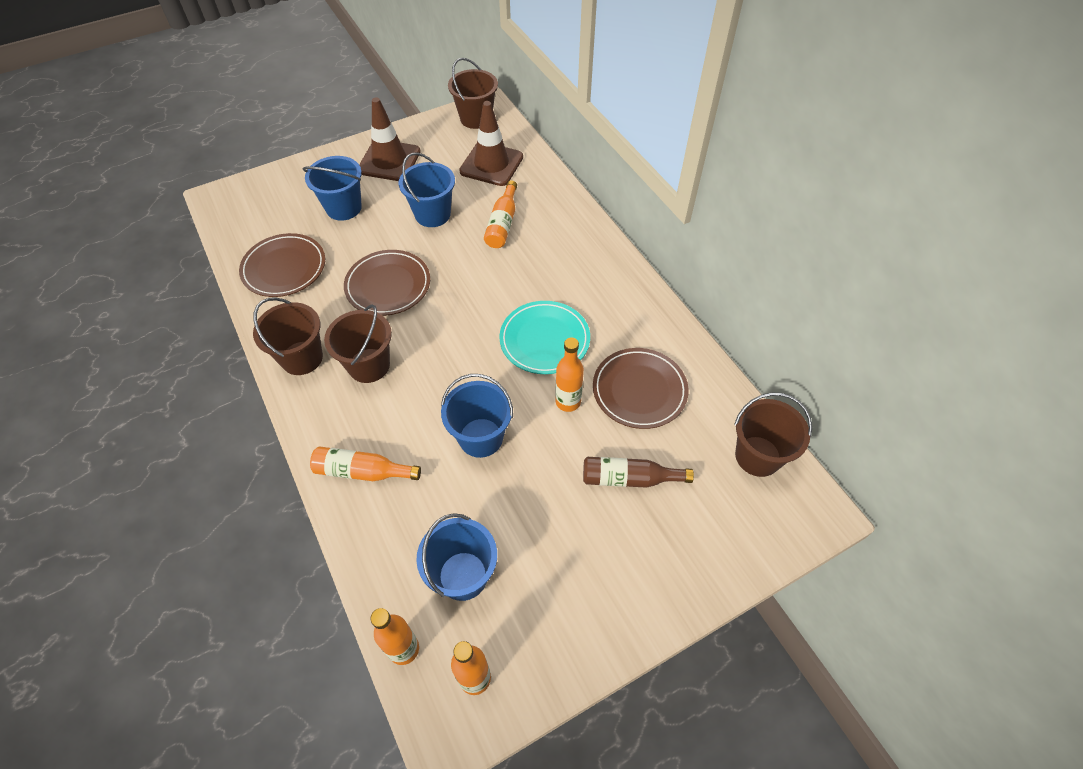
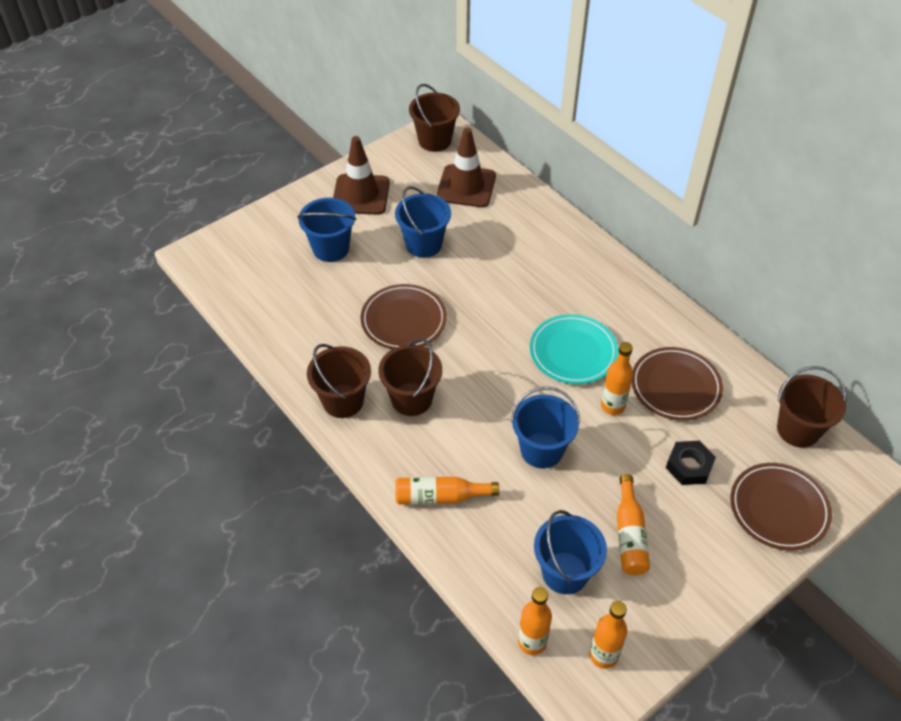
camera: 10 degrees left, 5 degrees down
(284, 268) = (292, 317): brown plate -> brown plate (778, 509)
(502, 223) = (496, 245): orange bottle -> orange bottle (629, 534)
(629, 478) = (689, 466): brown bottle -> black nut

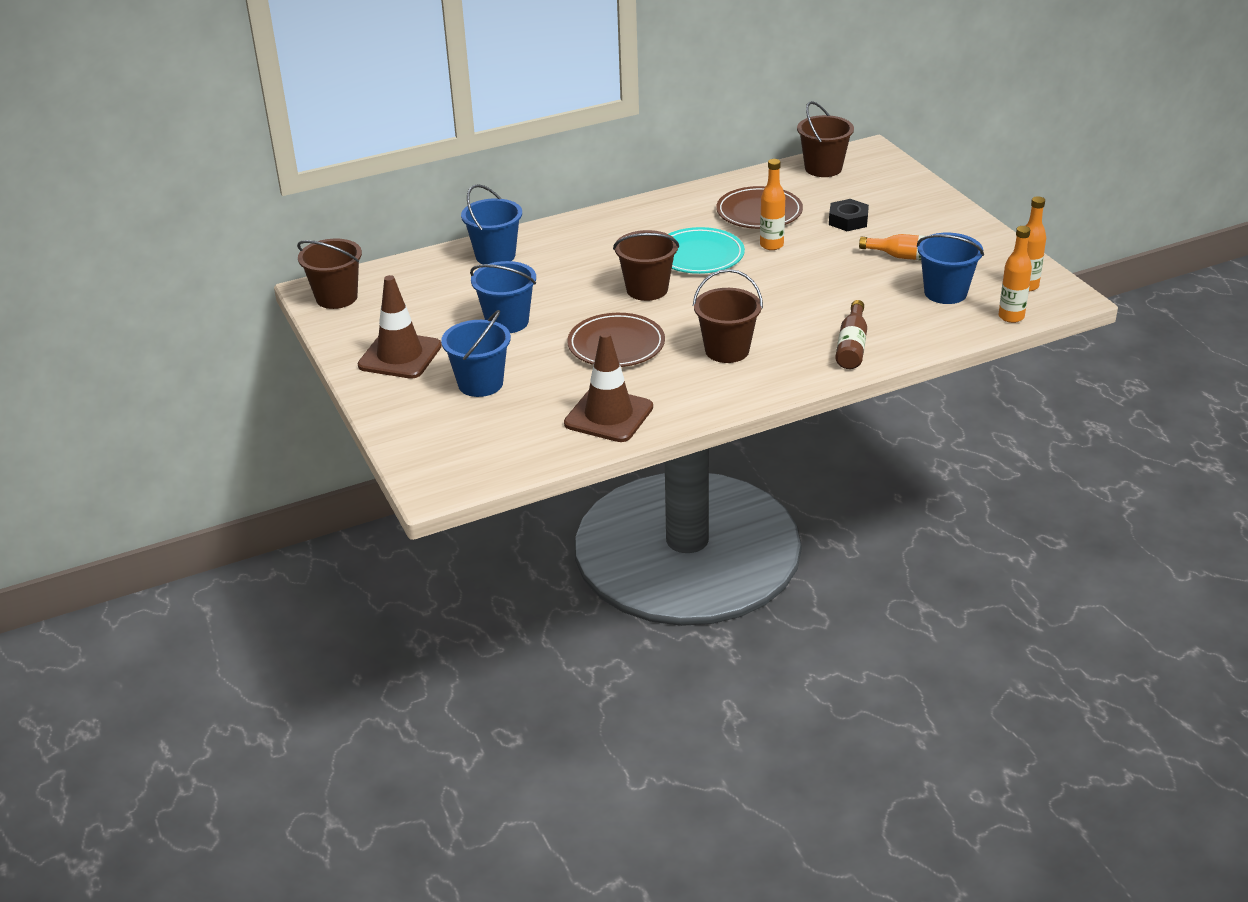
camera: 75 degrees left, 15 degrees down
(343, 401) = (715, 392): brown bucket -> brown bucket (647, 289)
(440, 497) = (852, 346): orange bottle -> brown bottle
(466, 186) = (429, 286): brown traffic cone -> brown traffic cone (608, 415)
(541, 450) = (811, 287): blue bucket -> blue bucket (495, 255)
(778, 509) = (900, 190): brown plate -> none

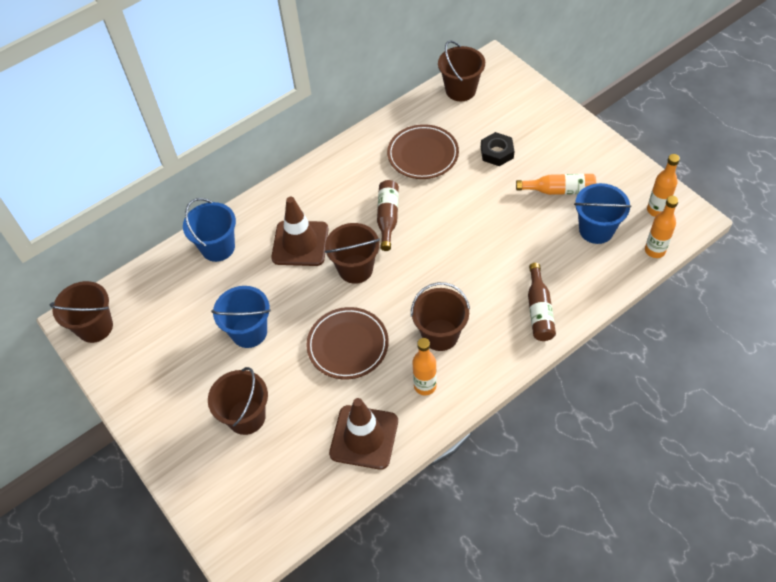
camera: 10 degrees left, 20 degrees up
(400, 356) = (169, 393): brown traffic cone -> brown traffic cone (300, 243)
(480, 384) = (246, 417): blue bucket -> brown bucket
(699, 255) = (388, 218): turquoise plate -> brown bottle
(771, 245) = (443, 194): orange bottle -> orange bottle (425, 386)

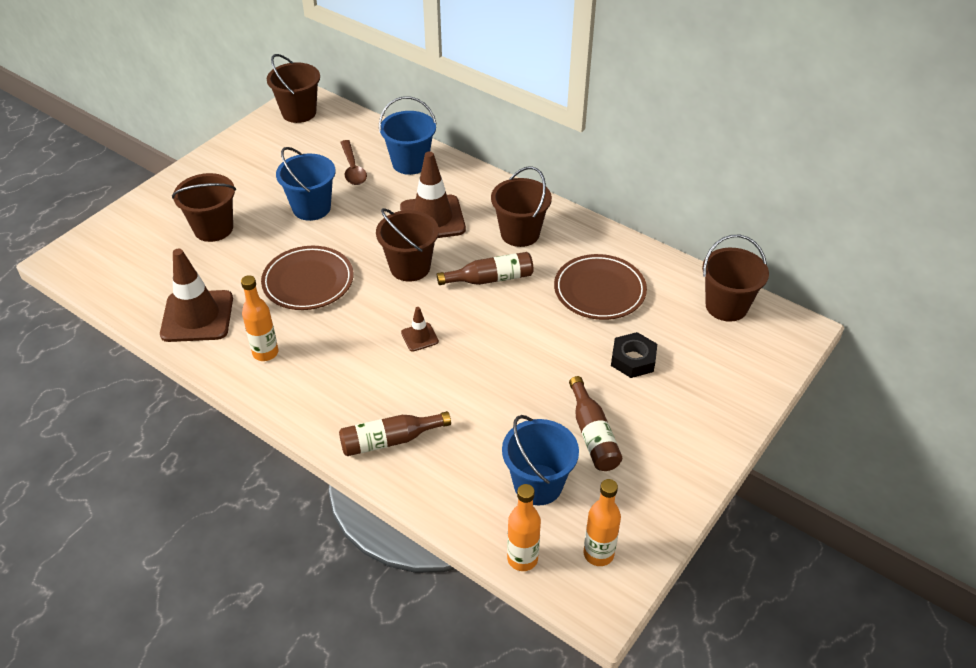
camera: 70 degrees right, 10 degrees down
(206, 292) = (353, 169): none -> brown spoon
(438, 275) = (419, 337): none -> brown traffic cone
(440, 335) = (335, 354): brown bucket -> brown bucket (520, 233)
(559, 190) = (593, 434): orange bottle -> brown bottle

